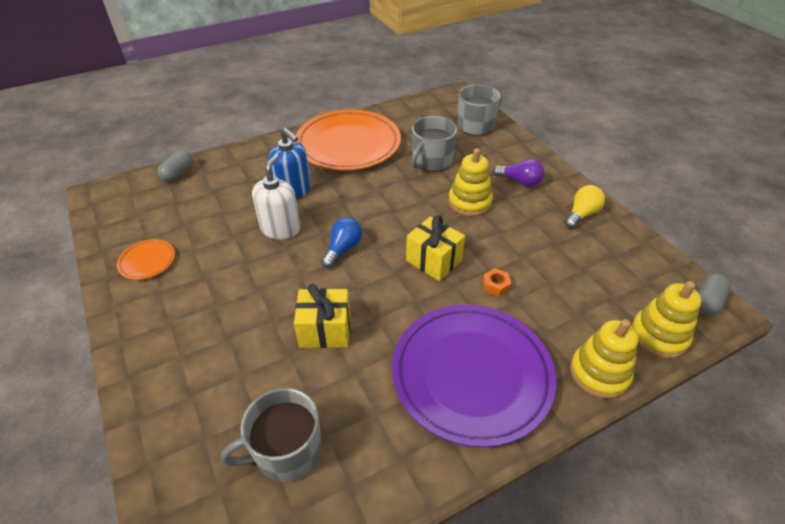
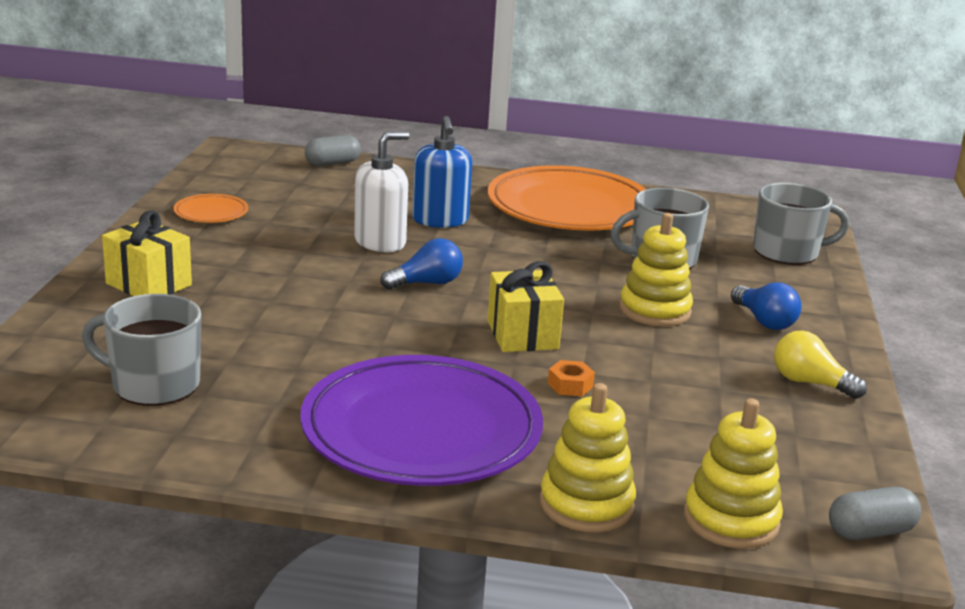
camera: 35 degrees right, 20 degrees down
(325, 330) = (312, 330): yellow gift -> yellow gift (148, 284)
(520, 181) = (764, 321): purple light bulb -> blue light bulb
(581, 214) = (809, 383): yellow light bulb -> yellow light bulb turned 135 degrees counterclockwise

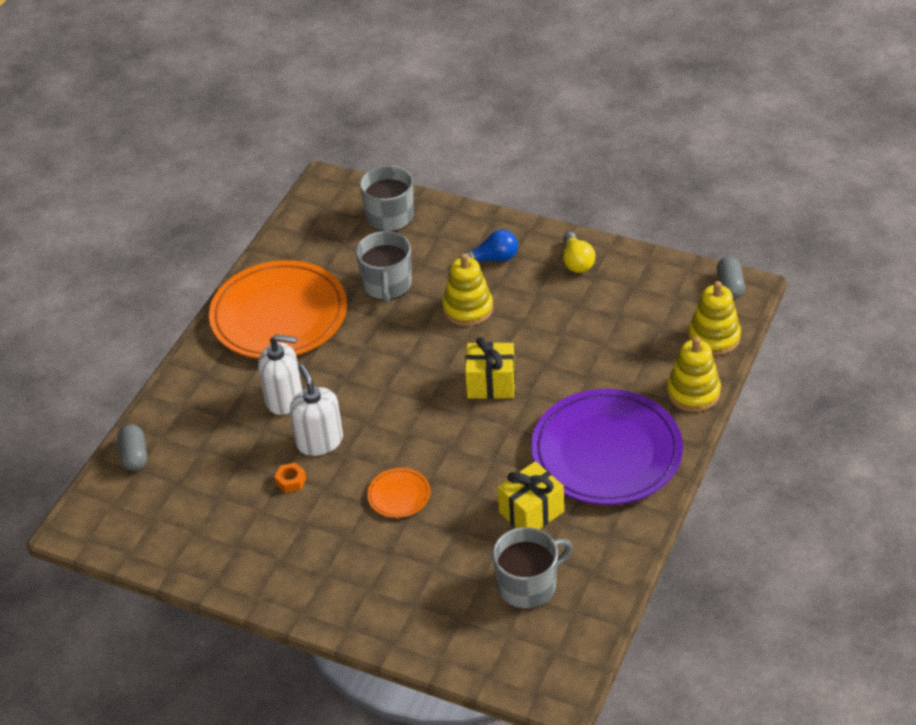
camera: 70 degrees left, 20 degrees up
(148, 284) = (368, 589): yellow gift -> yellow gift (531, 512)
(154, 385) = (528, 585): grey mug -> grey mug turned 150 degrees counterclockwise
(211, 213) = (231, 547): orange plate -> orange plate (399, 495)
(426, 283) = (400, 423): blue light bulb -> none
(440, 220) = (284, 399): blue soap dispenser -> white soap dispenser
(570, 385) = (562, 373): orange nut -> orange nut (291, 481)
(809, 383) = (577, 262): yellow light bulb -> yellow light bulb turned 60 degrees counterclockwise

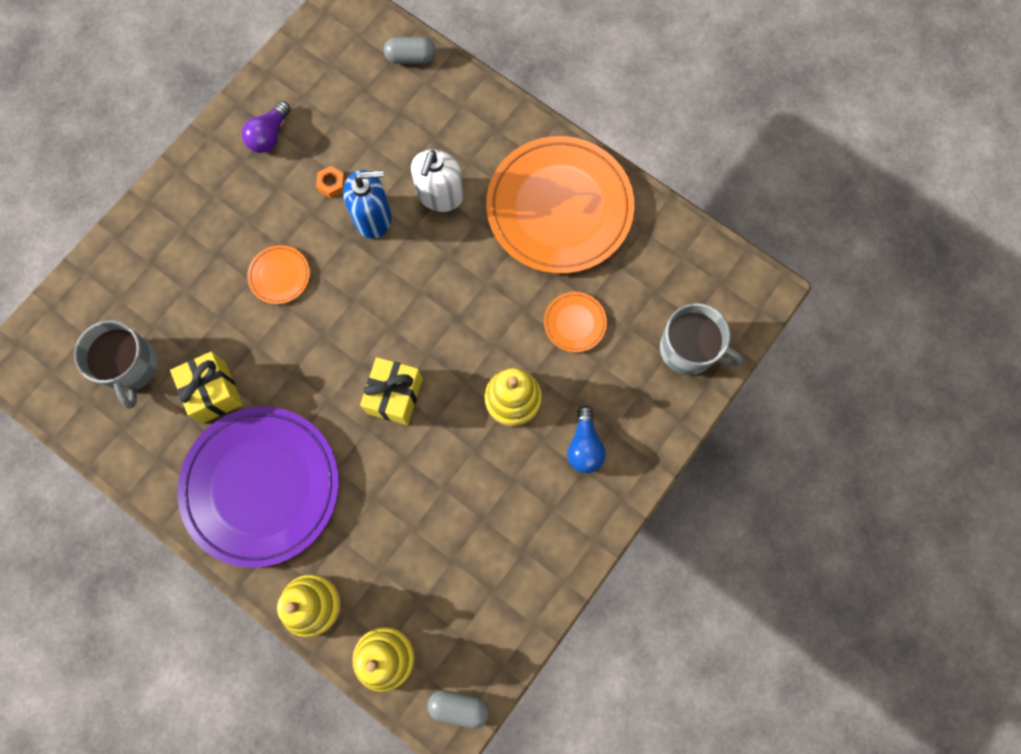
camera: 100 degrees right, 30 degrees up
(246, 546) = (269, 136): none -> purple light bulb
(319, 441) = (373, 217): white soap dispenser -> blue soap dispenser
(387, 285) = (574, 323): grey mug -> orange plate
(577, 262) = (552, 538): yellow light bulb -> none

